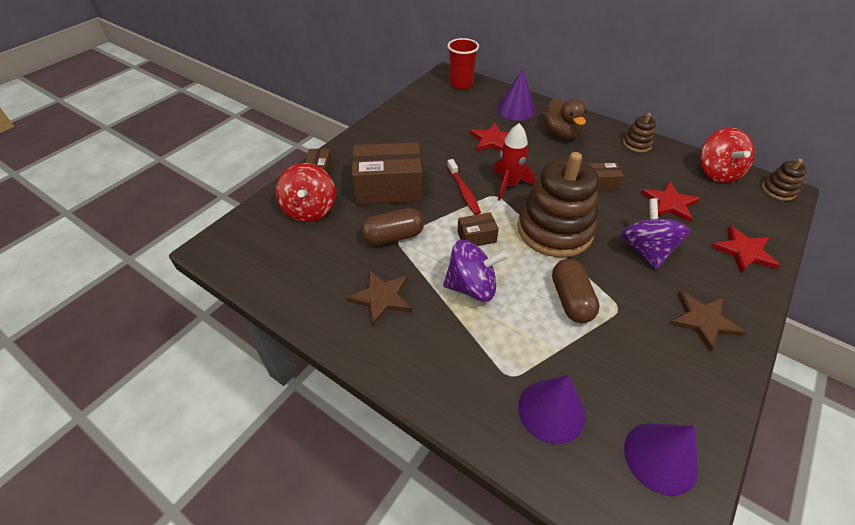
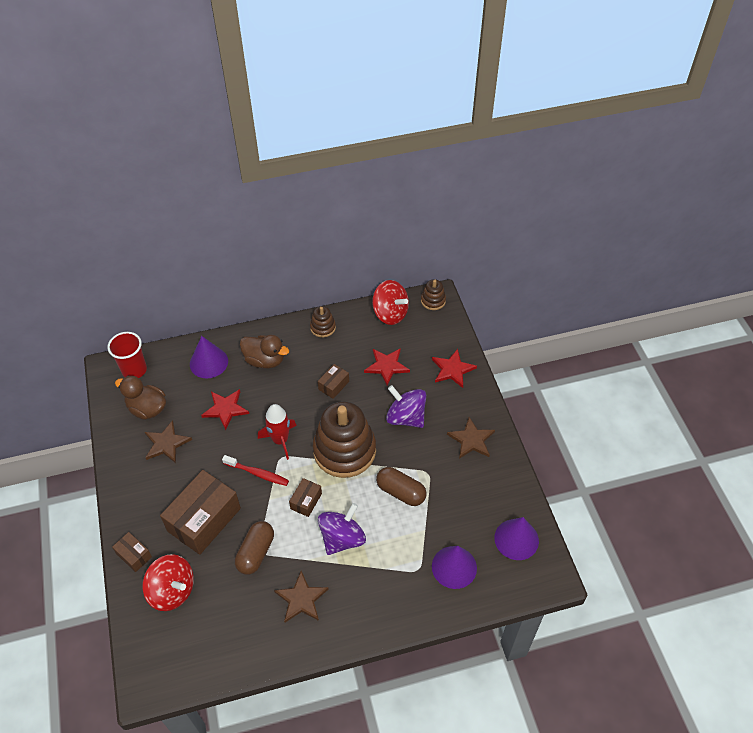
camera: 50 degrees left, 5 degrees up
(426, 131) = (166, 443): none -> brown star
(441, 106) = (147, 409): none -> brown duck

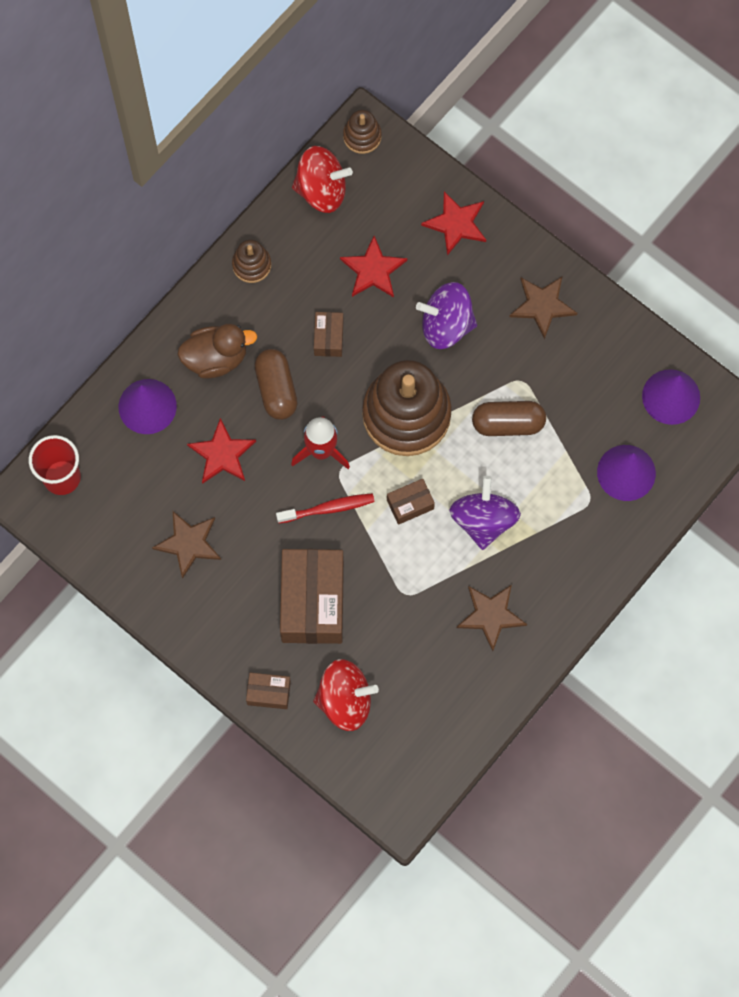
camera: 35 degrees left, 20 degrees up
(147, 409) = (125, 516): brown duck -> none
(256, 553) = (401, 599): brown capsule -> brown capsule (276, 389)
(306, 501) = (410, 504): brown box -> brown box turned 75 degrees clockwise

